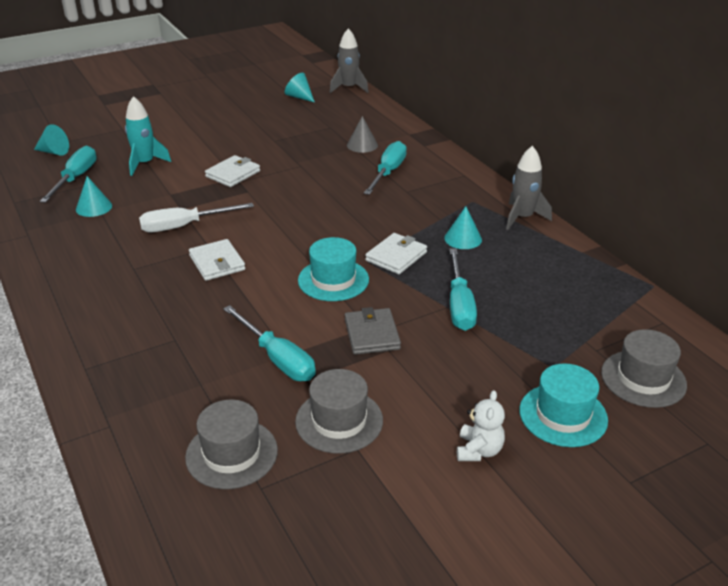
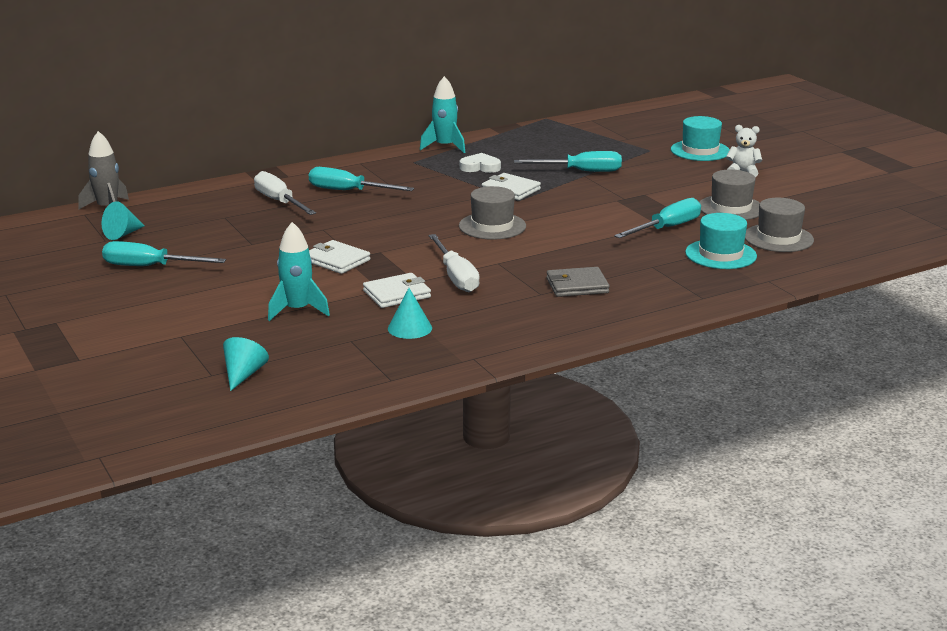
camera: 90 degrees left, 10 degrees down
(76, 178) = (330, 348): turquoise screwdriver -> turquoise screwdriver (150, 267)
(217, 263) = (527, 257): white wallet -> white wallet (397, 294)
(333, 280) = (551, 211): turquoise hat -> turquoise hat (720, 254)
(362, 145) = (279, 202): grey cone -> white screwdriver
(372, 334) = (626, 198): grey wallet -> grey wallet (577, 285)
(463, 238) = (480, 167): turquoise cone -> white heart
(522, 218) = (445, 147): grey rocket -> turquoise rocket
(643, 378) = (656, 130): grey hat -> grey hat (492, 226)

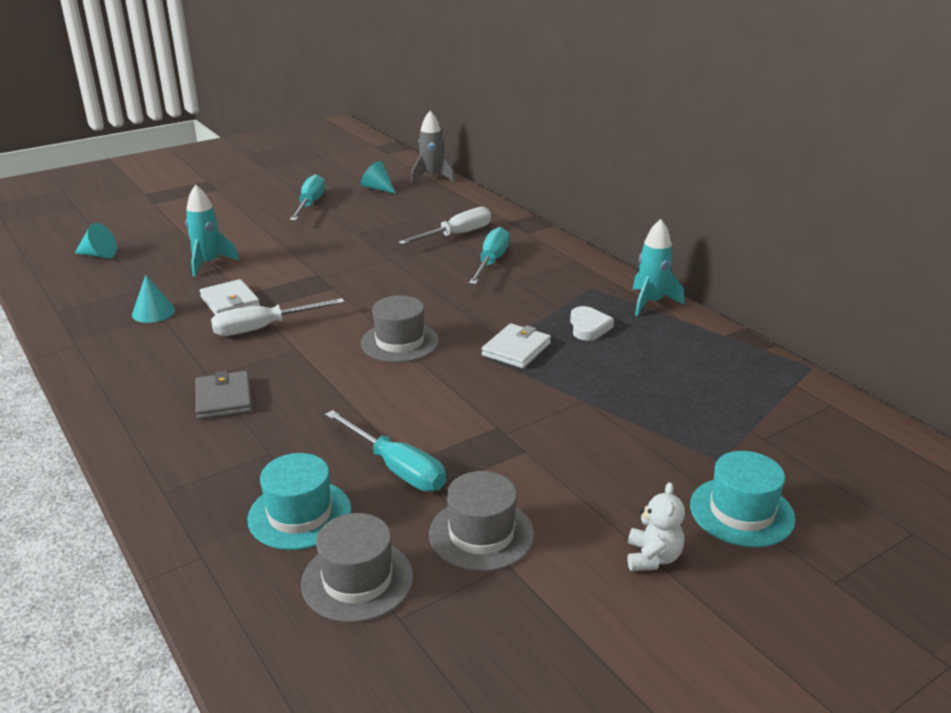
camera: 85 degrees right, 5 degrees up
(337, 260) = (313, 270): white wallet -> none
(581, 171) = (598, 398): turquoise screwdriver -> none

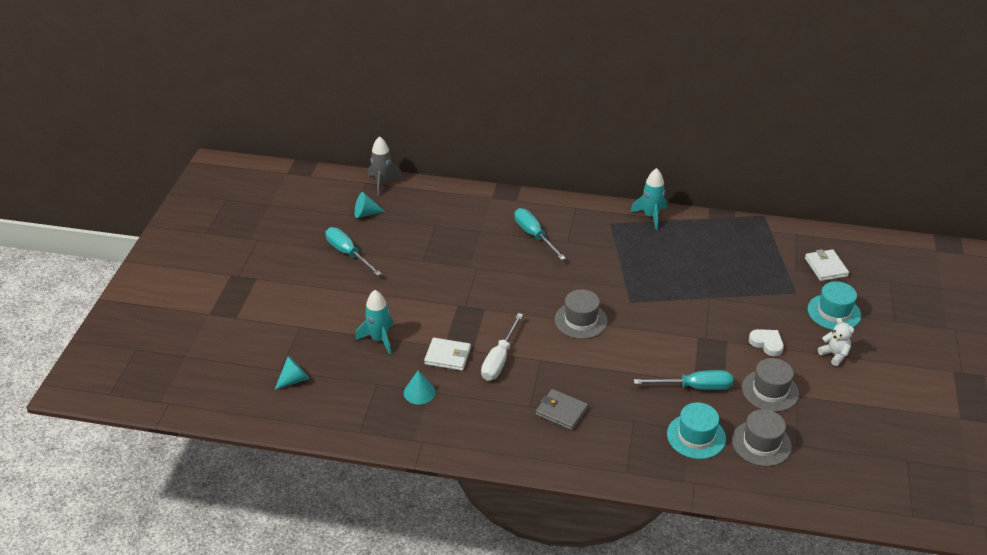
camera: 45 degrees left, 10 degrees up
(457, 235) = (482, 226): white screwdriver -> none
(516, 349) = (638, 287): white wallet -> white wallet (826, 267)
(588, 327) = (648, 251): white heart -> white heart (767, 343)

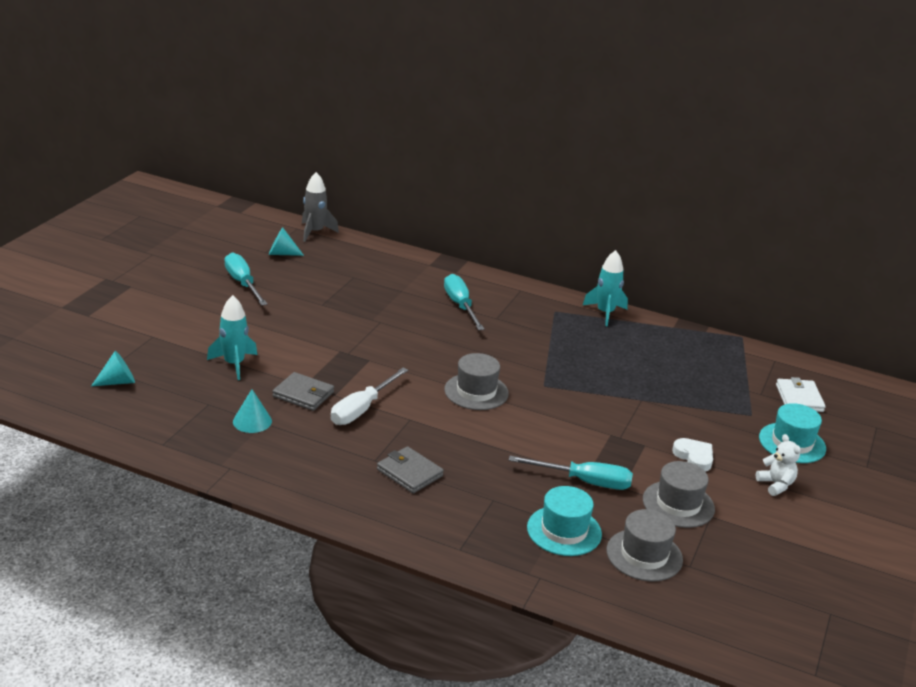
camera: 10 degrees right, 10 degrees down
(447, 356) = (303, 394): white wallet -> grey wallet

